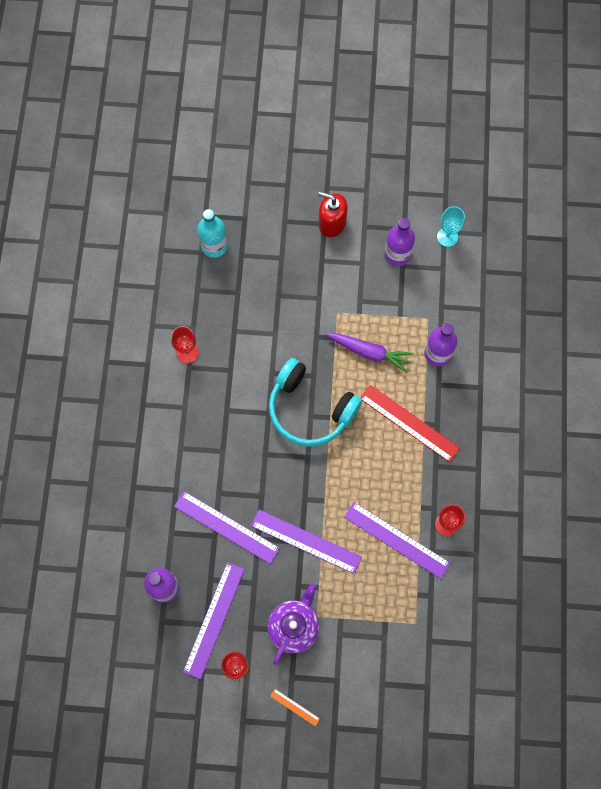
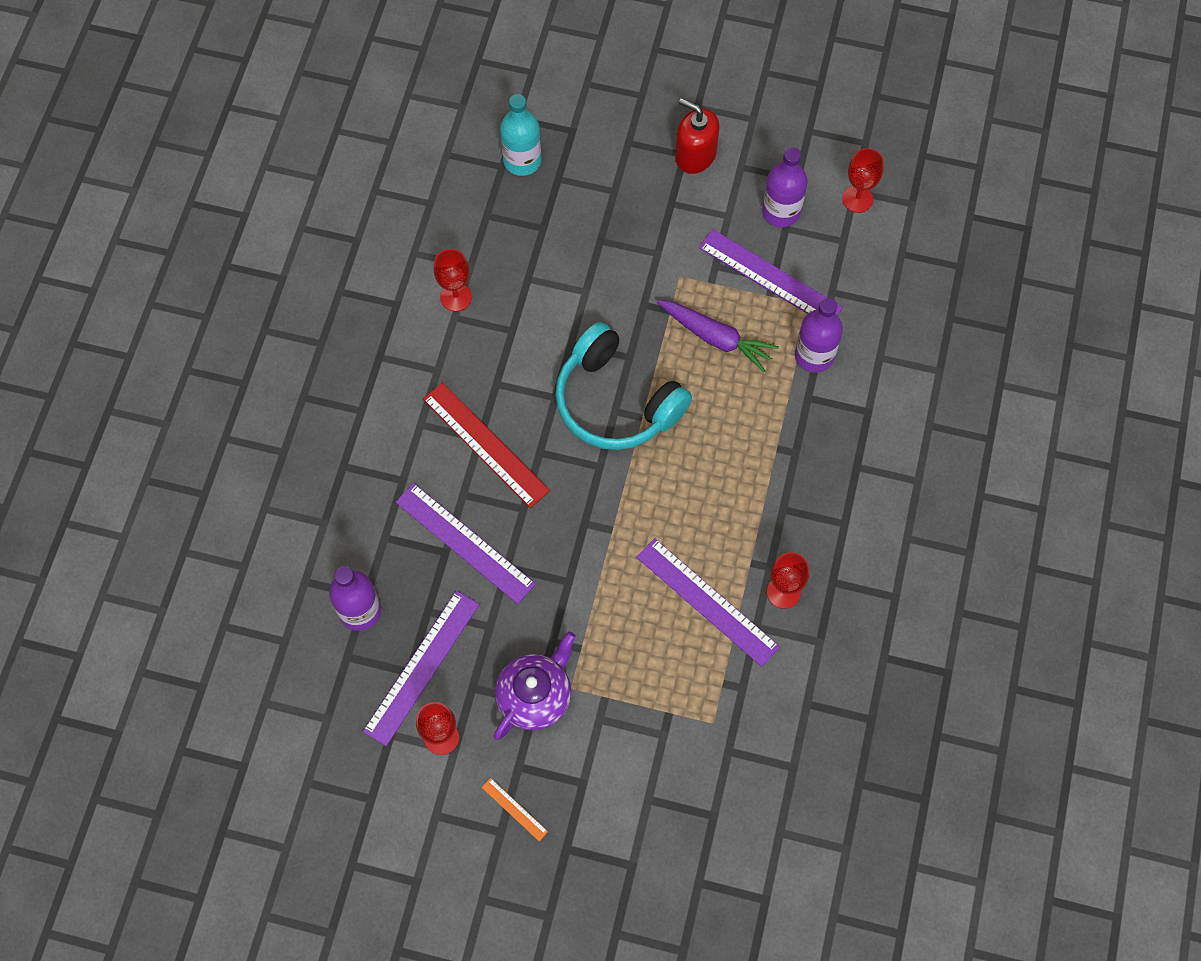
camera: 10 degrees right, 5 degrees down
(306, 541) = (575, 581): purple ruler -> purple ruler (770, 277)
(409, 423) = (755, 443): red ruler -> red ruler (485, 444)
(447, 237) = (857, 199): turquoise goblet -> red goblet

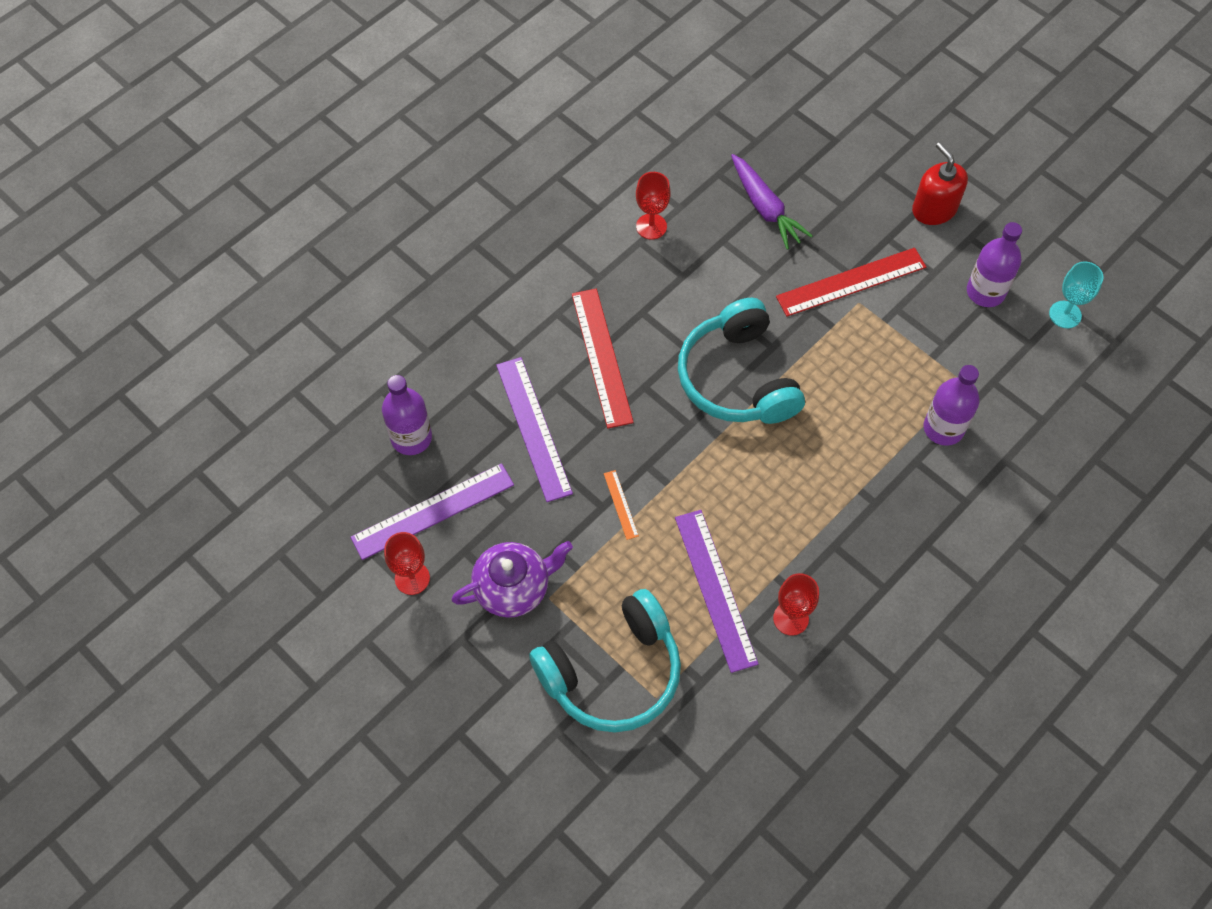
camera: 30 degrees right, 5 degrees down
(514, 809) = (435, 673): orange ruler -> orange ruler (621, 504)
(522, 160) = (776, 144): turquoise bottle -> none
(662, 260) = (851, 282): none -> red ruler
(664, 722) = (612, 672): none -> turquoise headphones
(716, 338) = (860, 369): purple carrot -> purple carrot (765, 208)
(770, 277) = (941, 342): purple ruler -> none
(857, 199) = (1065, 314): red goblet -> turquoise goblet

